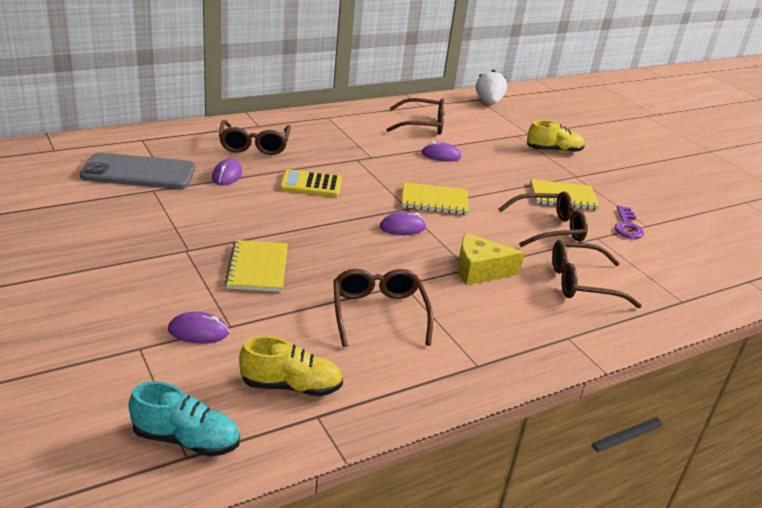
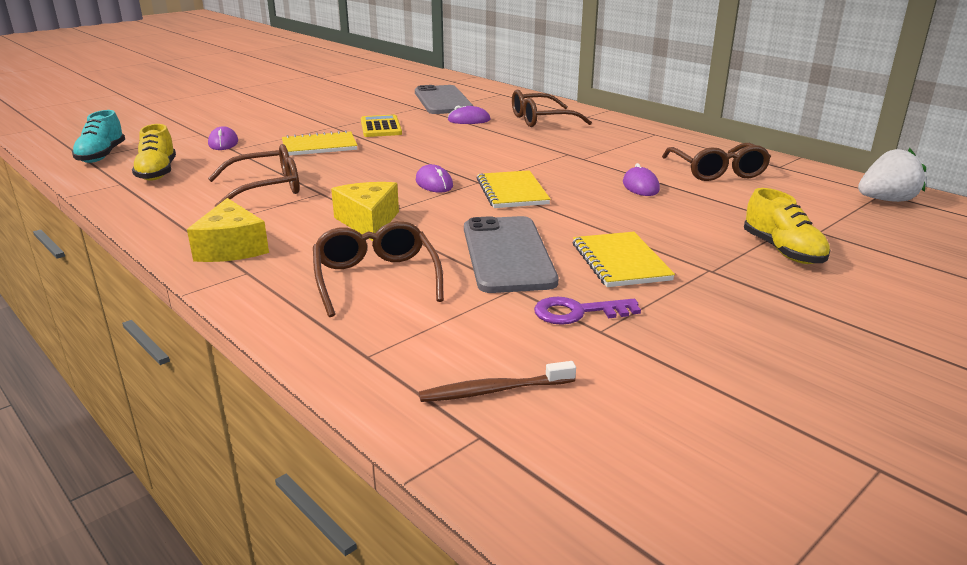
camera: 80 degrees right, 5 degrees down
(311, 184) = (486, 144): yellow calculator -> yellow calculator (381, 127)
(521, 342) = (232, 248): none -> yellow cheese
(548, 228) = (507, 254): brown glasses -> grey phone
(710, 269) = (494, 391): none -> brown toothbrush

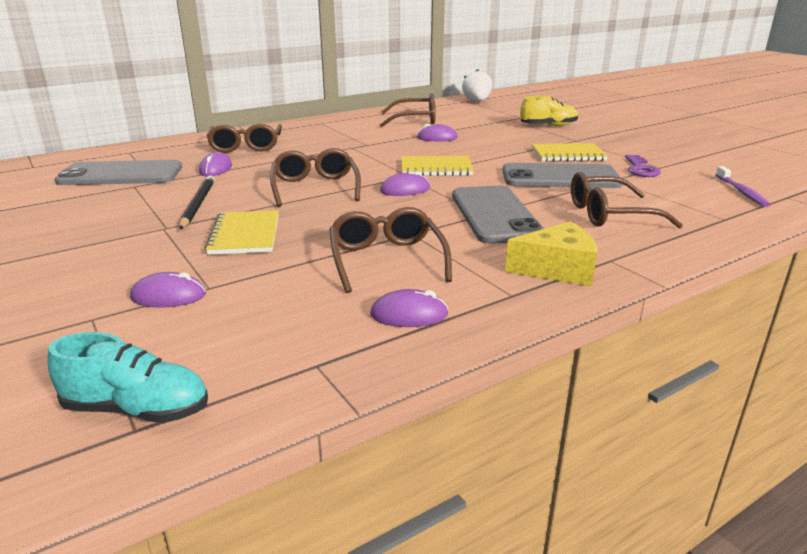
camera: 80 degrees left, 0 degrees up
(157, 173) = (282, 337): yellow shoe -> none
(171, 200) = (409, 315): none -> purple mouse
(368, 222) = (494, 215): yellow cheese -> grey phone
(381, 127) = (198, 204): yellow calculator -> black pencil
(430, 153) = (315, 187): none -> brown glasses
(494, 391) = (741, 192): brown toothbrush -> purple toothbrush

